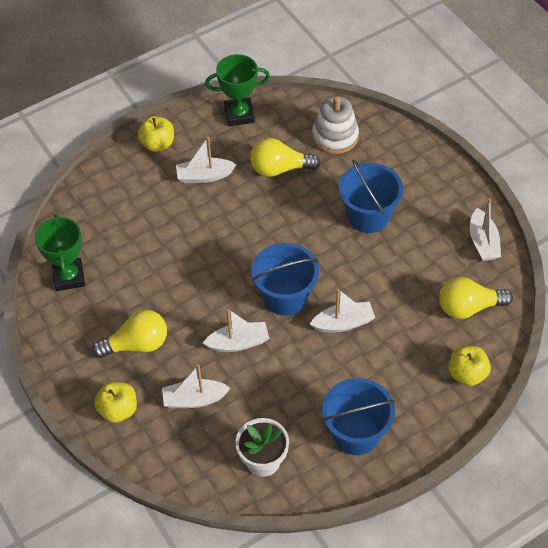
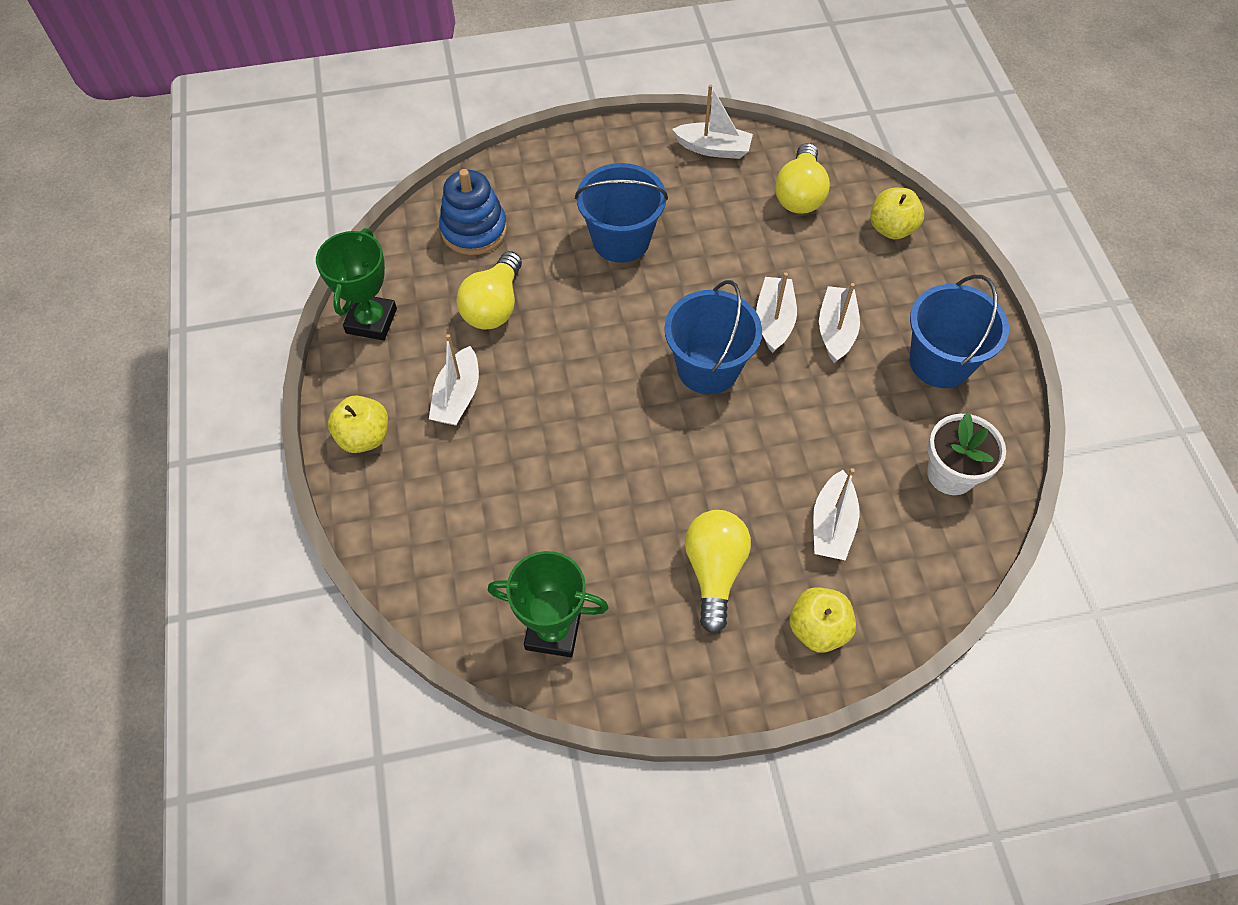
camera: 70 degrees left, 5 degrees up
(238, 343) = (760, 444): white boat -> white boat (836, 330)
(335, 136) = (474, 230): white stacking toy -> blue stacking toy

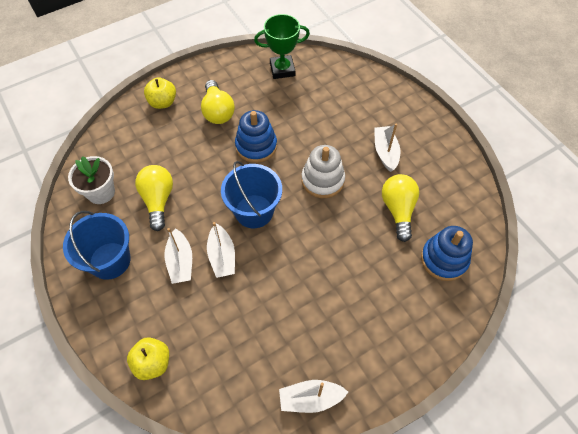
camera: 160 degrees right, 0 degrees up
(364, 437) = (418, 119): yellow apple -> none
(371, 321) = (461, 178): green trophy -> none
(582, 383) = (322, 180): none -> white stacking toy
(621, 240) = (344, 285): blue bucket -> none
(666, 476) = (256, 146): none -> blue stacking toy
(799, 194) = (229, 373): yellow light bulb -> yellow light bulb (158, 200)
(832, 525) = (163, 148): white boat -> none

